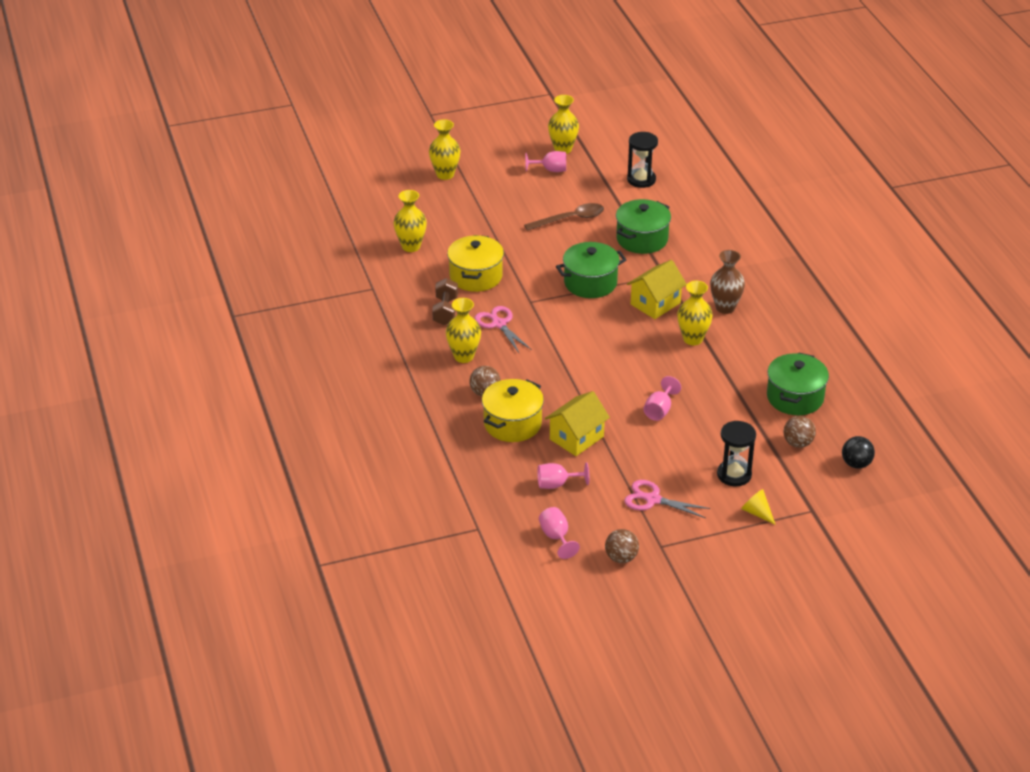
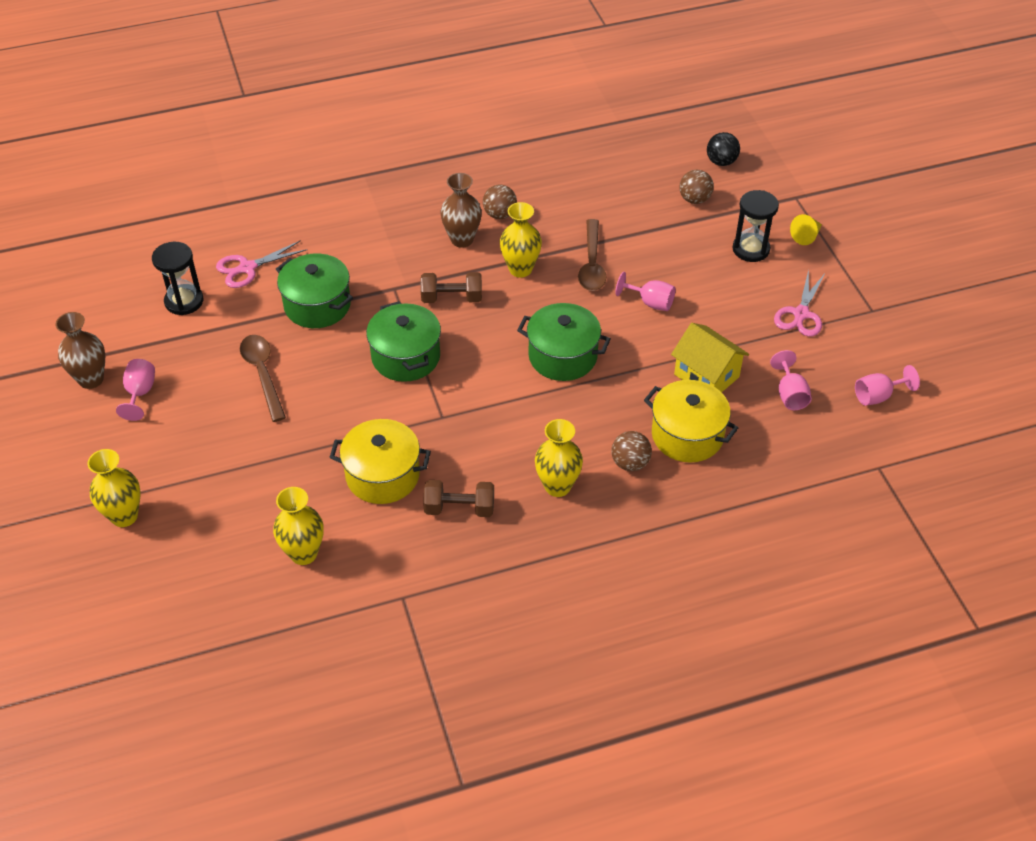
camera: 90 degrees left, 10 degrees up
(499, 324) = (489, 449): pink scissors -> pink scissors (247, 268)
(563, 149) = (91, 379): yellow vase -> brown vase
(621, 558) = (897, 342): brown ball -> brown ball (500, 214)
(655, 303) = (452, 298): yellow house -> brown dumbbell
(703, 378) = (592, 264): none -> brown spoon
(795, 397) = (620, 196): green pot -> green pot (562, 356)

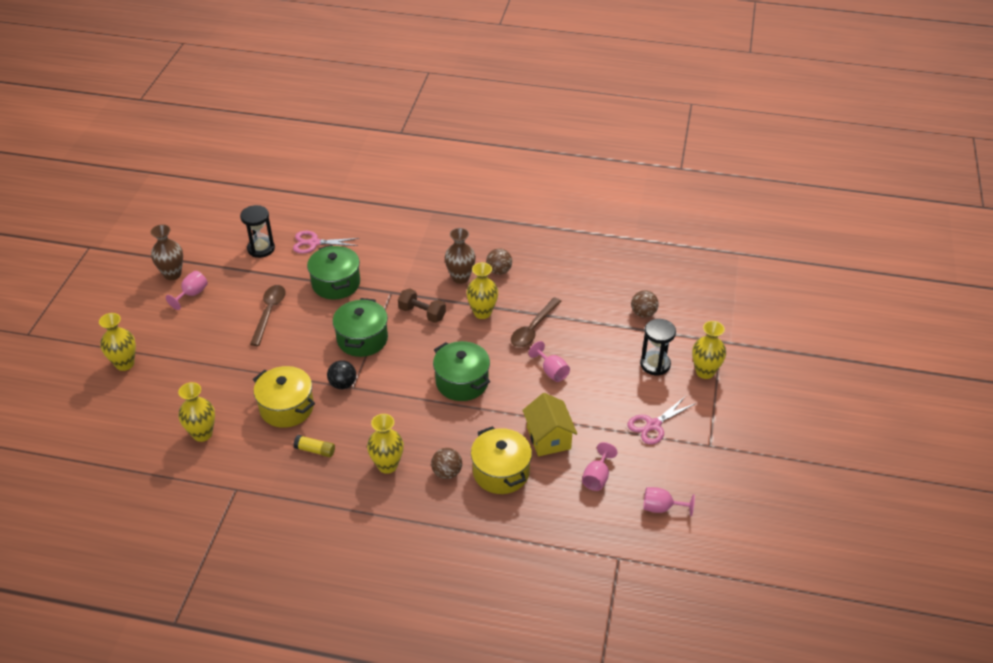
camera: 30 degrees right, 5 degrees down
(459, 508) = (315, 450): brown dumbbell -> yellow glue stick
(721, 162) = (685, 294): black ball -> black ball (343, 384)
(806, 236) = (705, 372): yellow cone -> yellow vase

